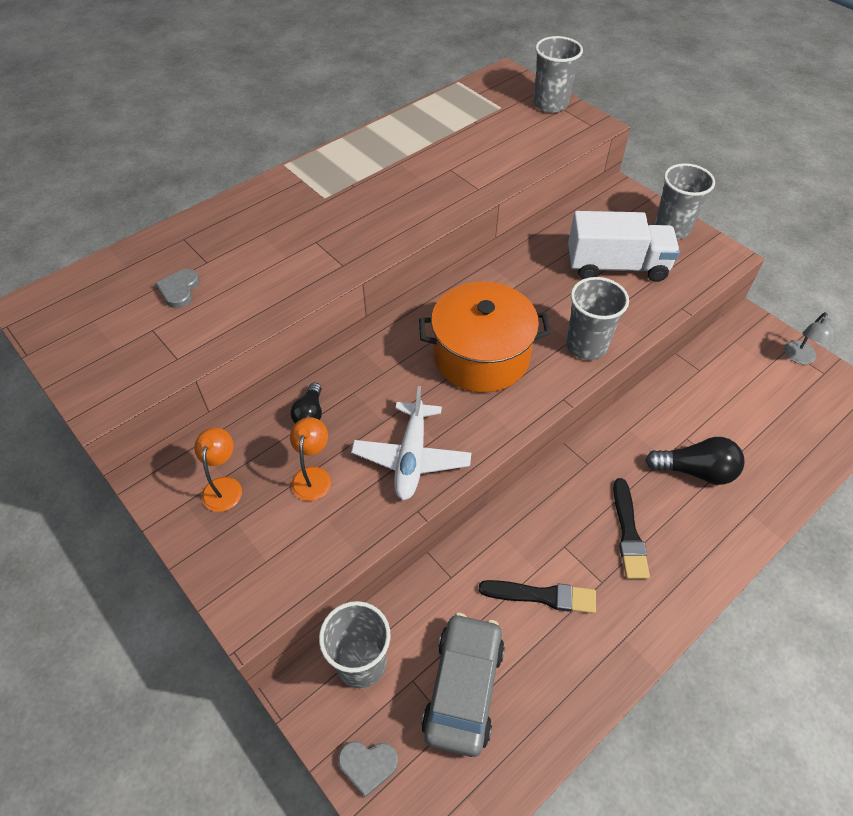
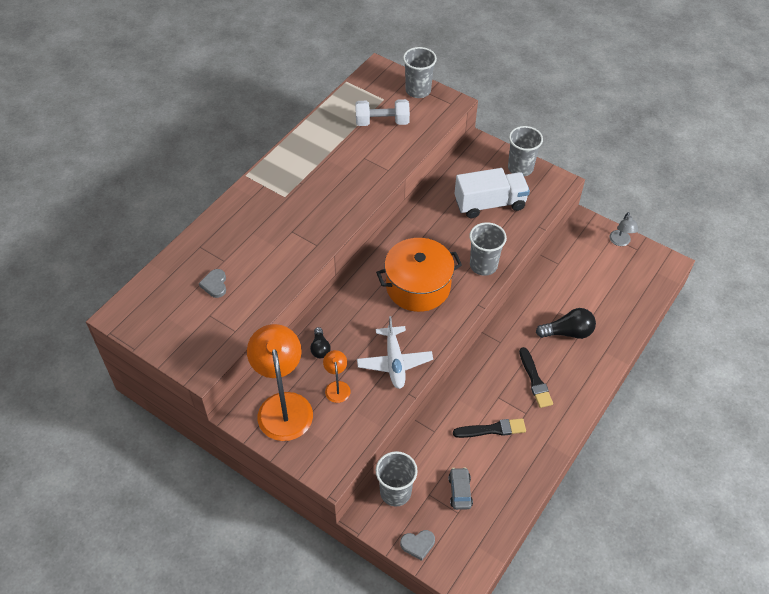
camera: 15 degrees left, 0 degrees up
(224, 486) = (283, 405): orange lamp -> orange lamp, size x2.16
(463, 688) = (460, 491): grey car -> grey car, size x0.55
(490, 132) = (382, 122): none -> white dumbbell

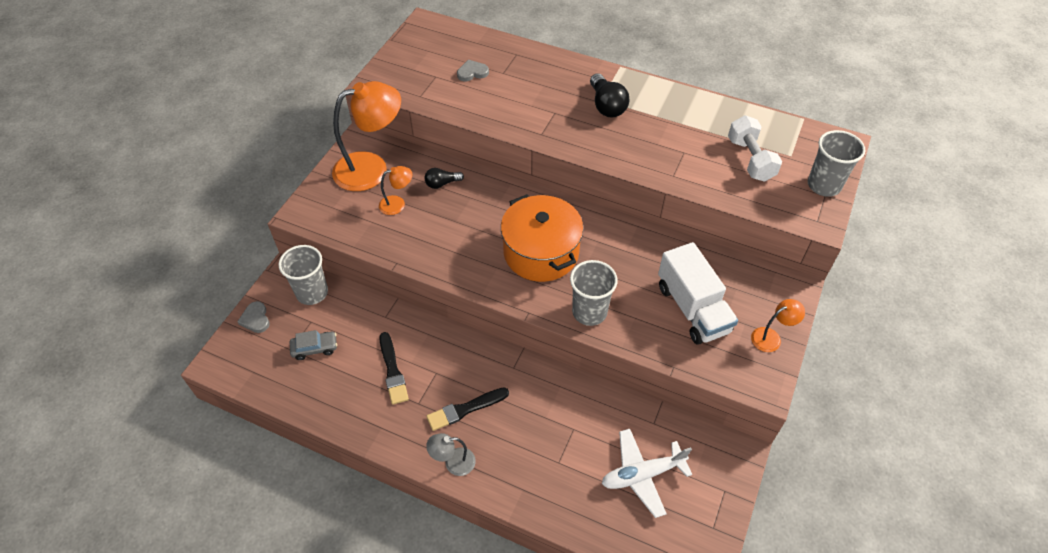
camera: 80 degrees right, 0 degrees up
(394, 362) = (434, 245): white plane -> white plane (642, 475)
(520, 168) = (771, 337): grey cup -> orange lamp
(567, 332) = (544, 442): black light bulb -> black light bulb (606, 105)
(620, 242) = (719, 503): grey lamp -> grey lamp (453, 462)

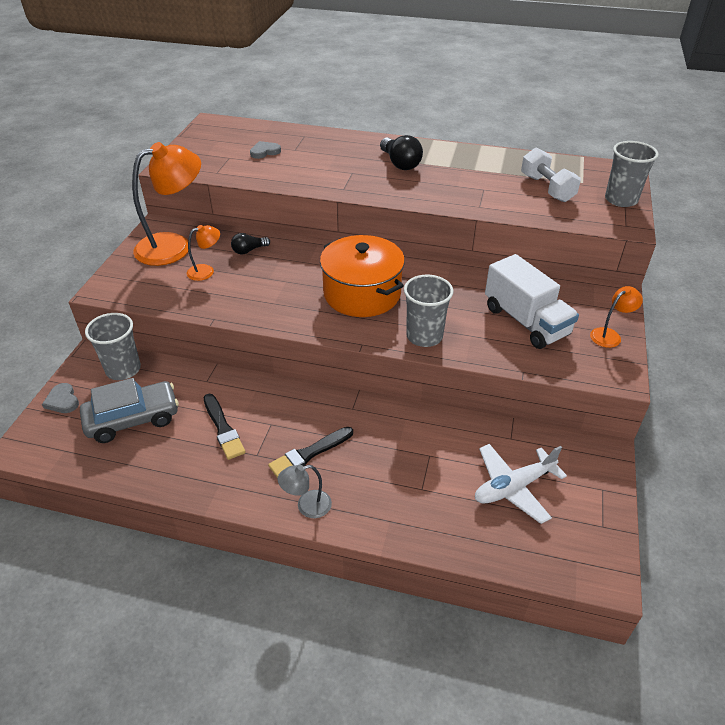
camera: 10 degrees left, 10 degrees down
(315, 348) = (133, 419): grey car -> grey car, size x1.80

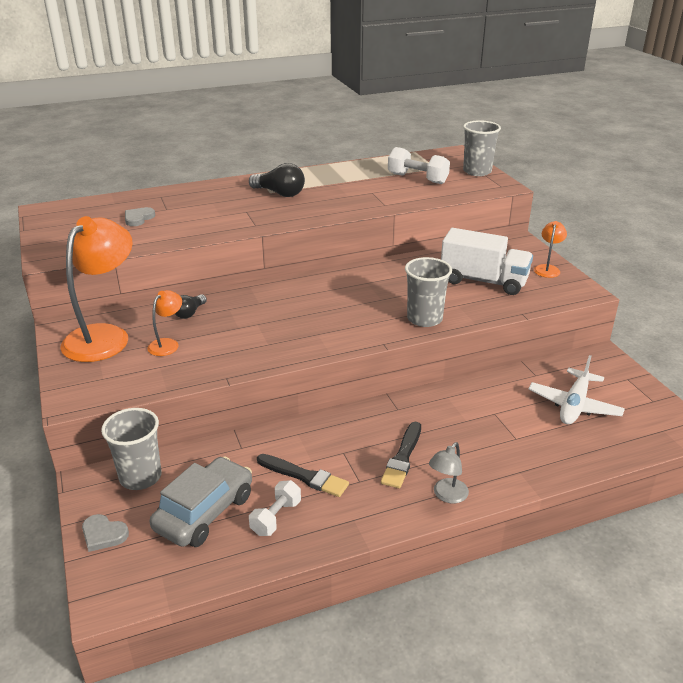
camera: 35 degrees left, 10 degrees down
(171, 450) = (276, 517): none -> white dumbbell
(362, 293) = (337, 308): orange pot -> none

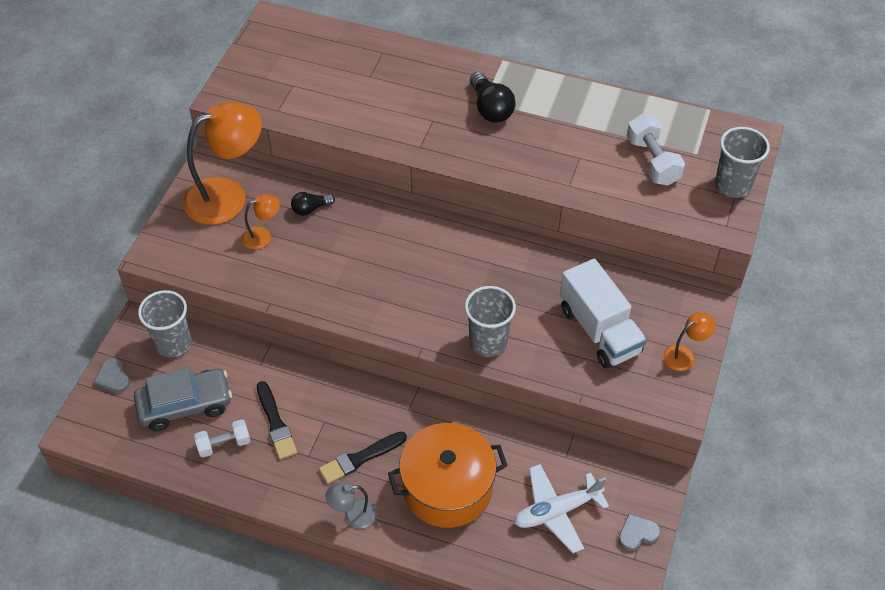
camera: 40 degrees right, 20 degrees up
(138, 218) = (334, 78): grey heart -> grey heart (637, 534)
(489, 436) = (447, 488): none -> orange pot

